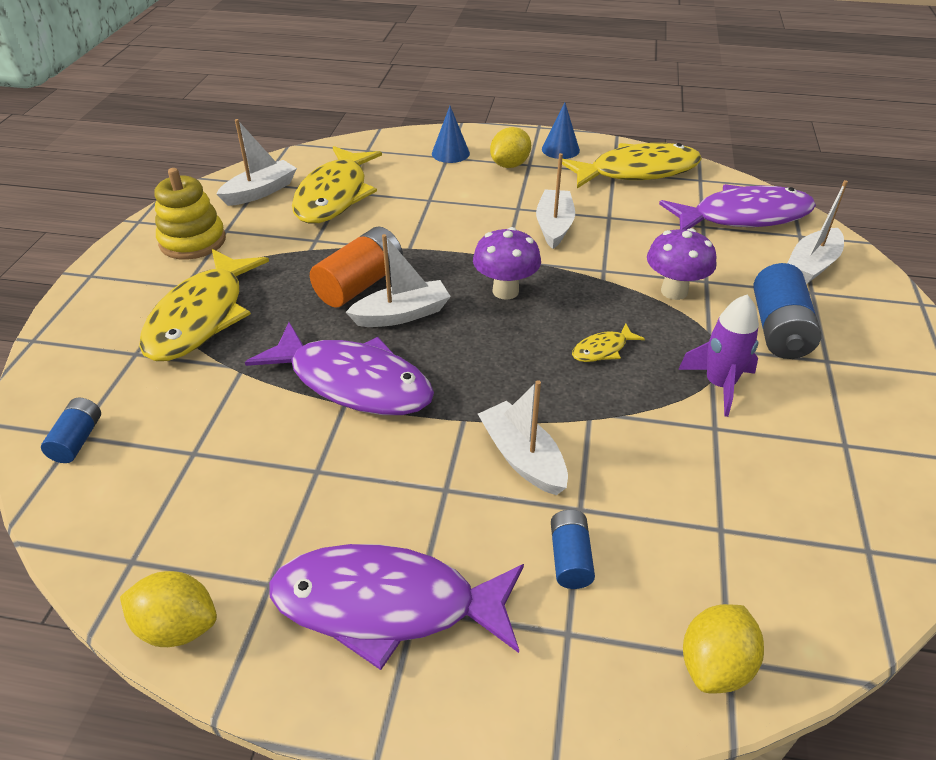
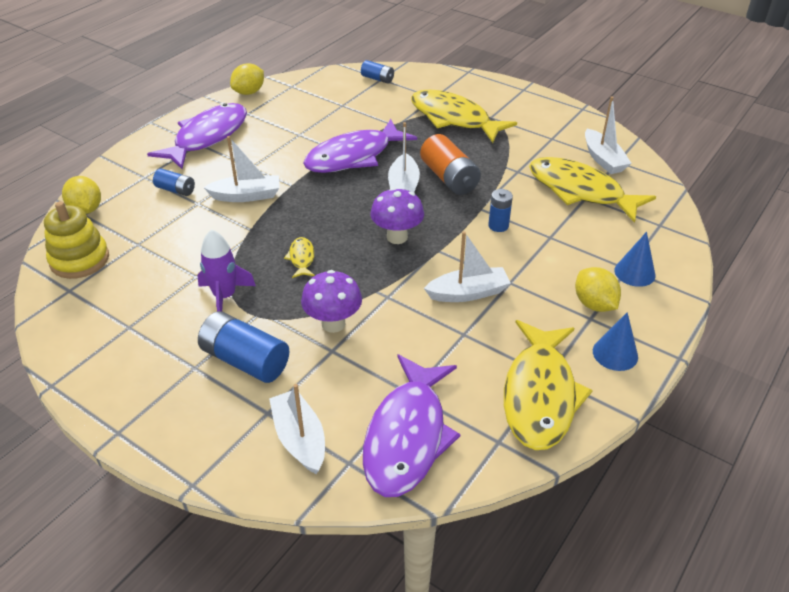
camera: 115 degrees right, 0 degrees up
(193, 241) = (544, 125): yellow stacking toy -> yellow stacking toy (79, 260)
(433, 231) = (498, 226): none -> blue battery
(554, 226) = (468, 293): white boat -> white boat turned 45 degrees counterclockwise

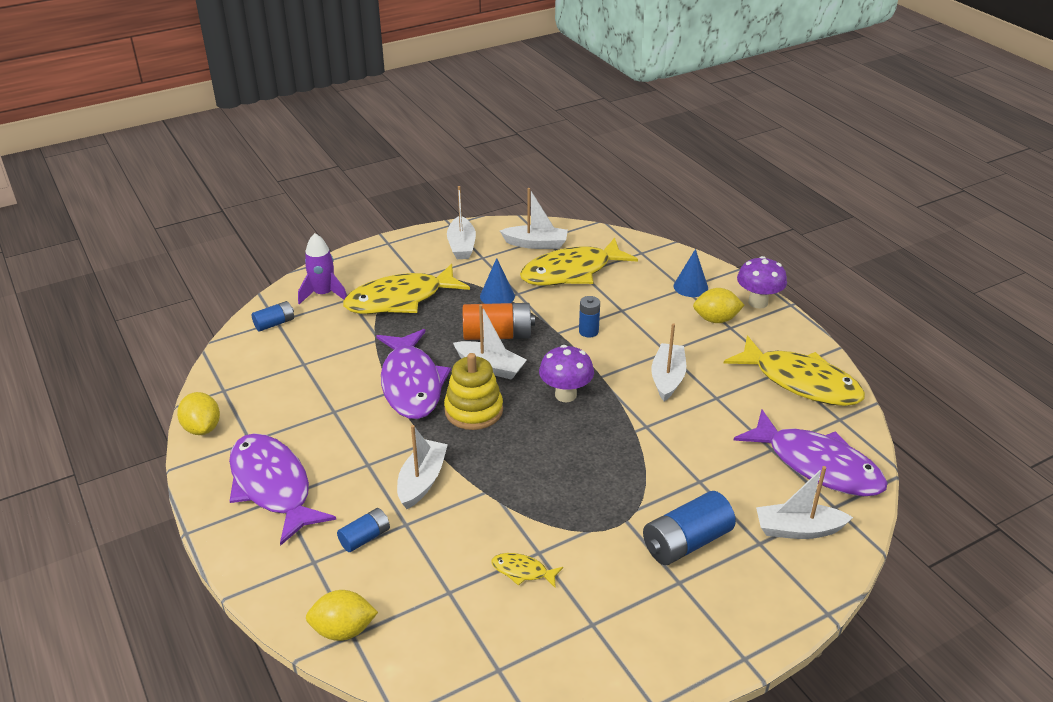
camera: 65 degrees left, 5 degrees down
(79, 260) = (445, 651): yellow stacking toy -> yellow stacking toy (473, 410)
(225, 296) = (585, 536): purple rocket -> purple rocket (323, 294)
(301, 258) = (558, 466): yellow fish -> yellow fish (522, 571)
(333, 324) = (665, 470): purple mushroom -> purple mushroom (758, 302)
(557, 123) = (461, 245): none -> white boat
(615, 353) = (774, 331): blue cone -> blue cone (497, 296)

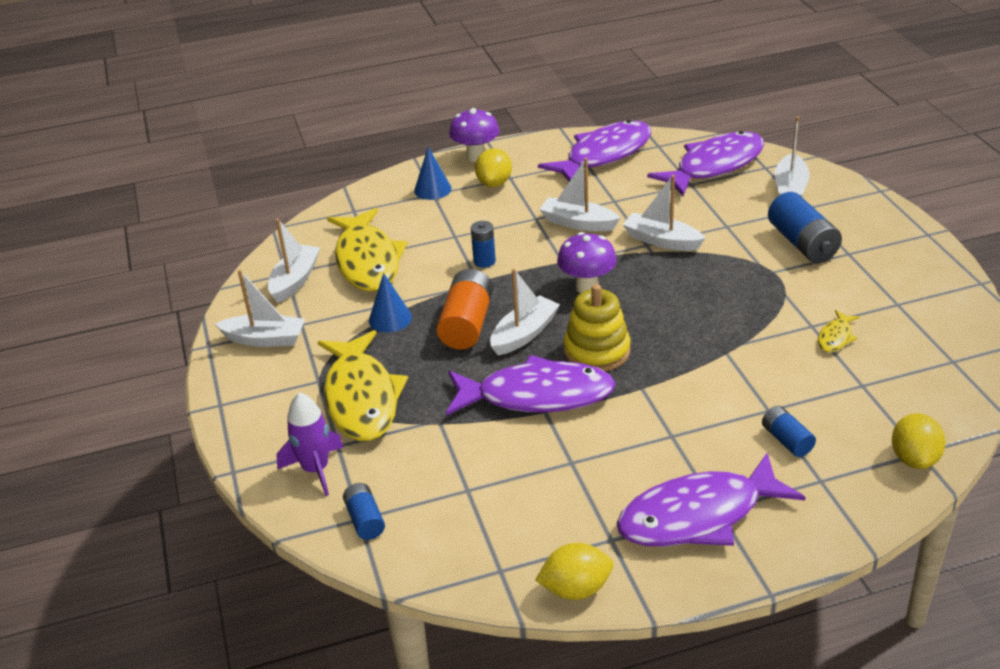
camera: 75 degrees left, 0 degrees up
(422, 481) = (704, 395): white boat -> white boat (662, 241)
(800, 382) = (604, 155): yellow fish -> purple fish

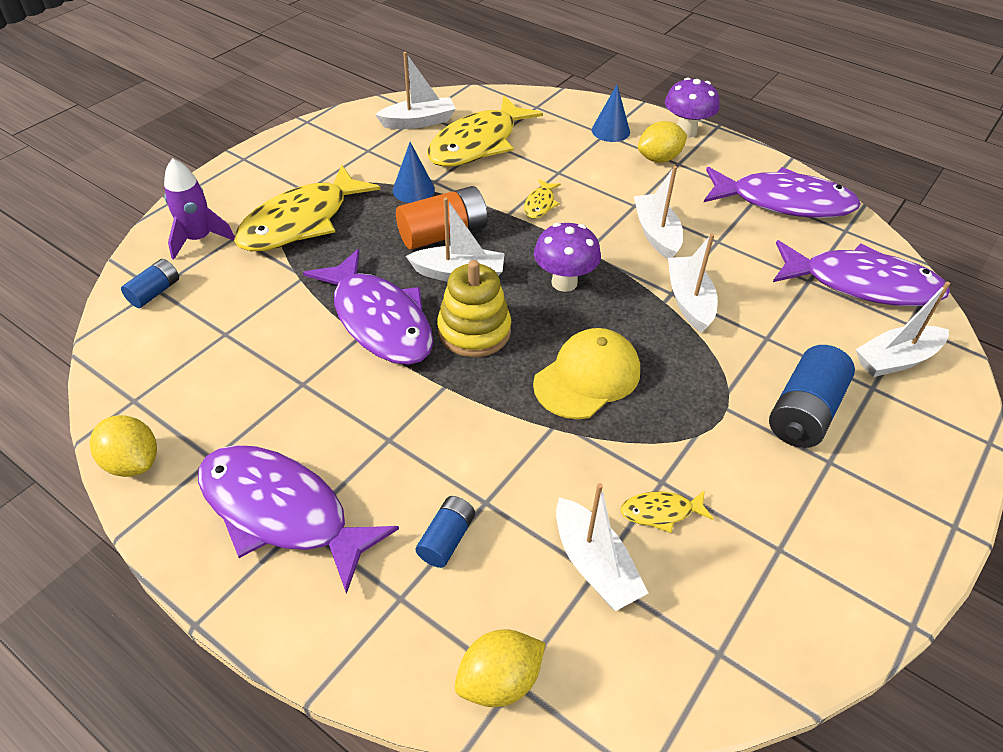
camera: 50 degrees right, 10 degrees up
(265, 339) = (335, 142): white boat -> white boat (594, 564)
(484, 261) = (540, 204): blue battery -> yellow fish
(693, 317) = (587, 377): none -> yellow cap

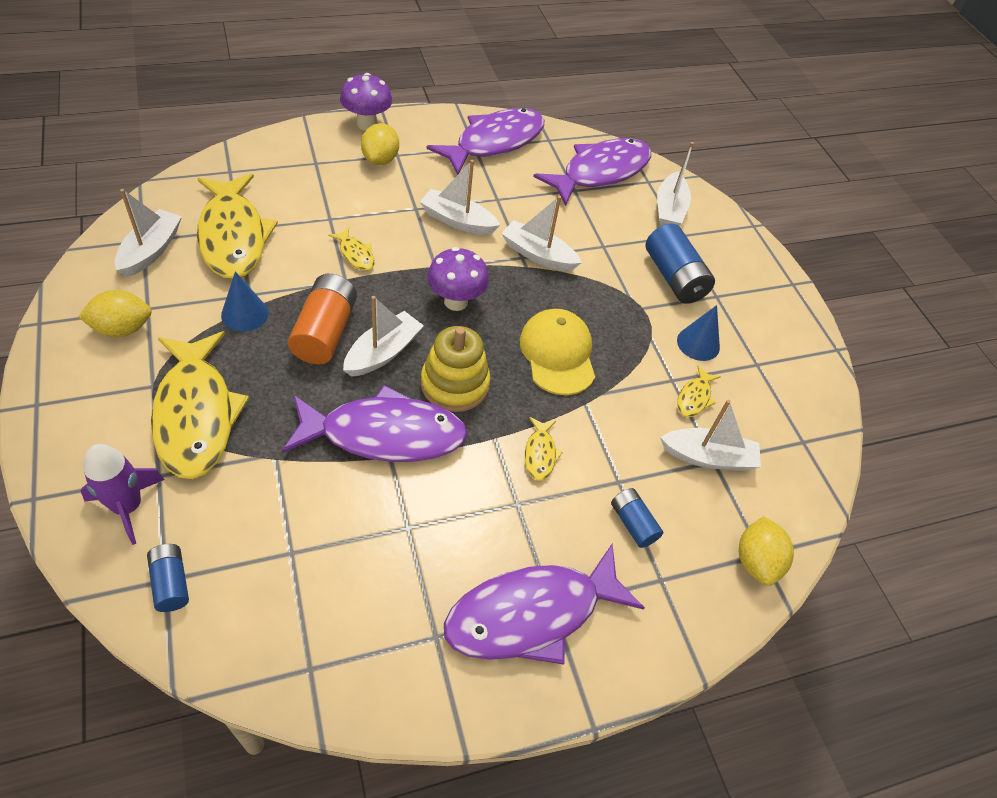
camera: 60 degrees left, 5 degrees up
(133, 462) = (389, 703): yellow lemon -> yellow lemon (122, 329)
(458, 426) = (540, 454): none -> yellow fish
(610, 131) = (316, 157): blue cone -> blue cone (698, 343)

